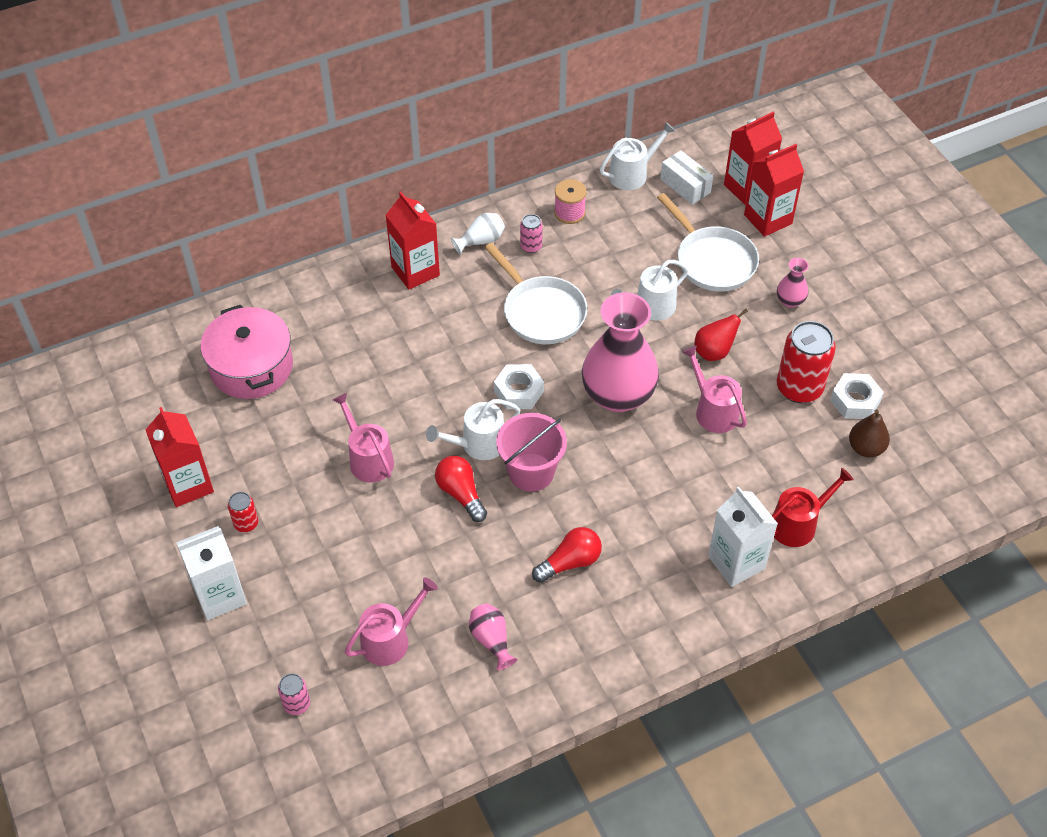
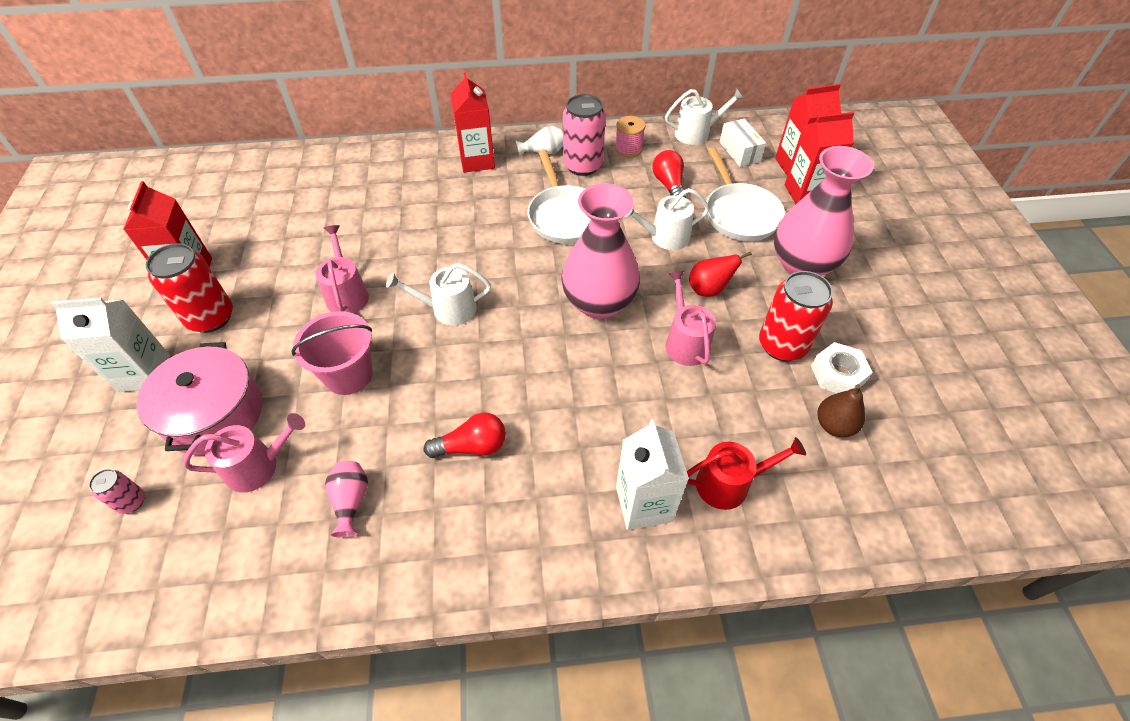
camera: 20 degrees right, 0 degrees up
(246, 523) = (211, 317): red can -> red can, size x2.02
(251, 367) = (303, 197): pink pot -> pink pot (214, 414)
(461, 493) = (407, 348): red light bulb -> red light bulb (669, 185)
(519, 391) = (510, 275): white nut -> none
(531, 246) = (582, 165): pink can -> pink can, size x2.02
(531, 472) = (482, 348): pink bucket -> pink bucket (348, 375)
(790, 301) = (802, 265): pink vase -> pink vase, size x2.31

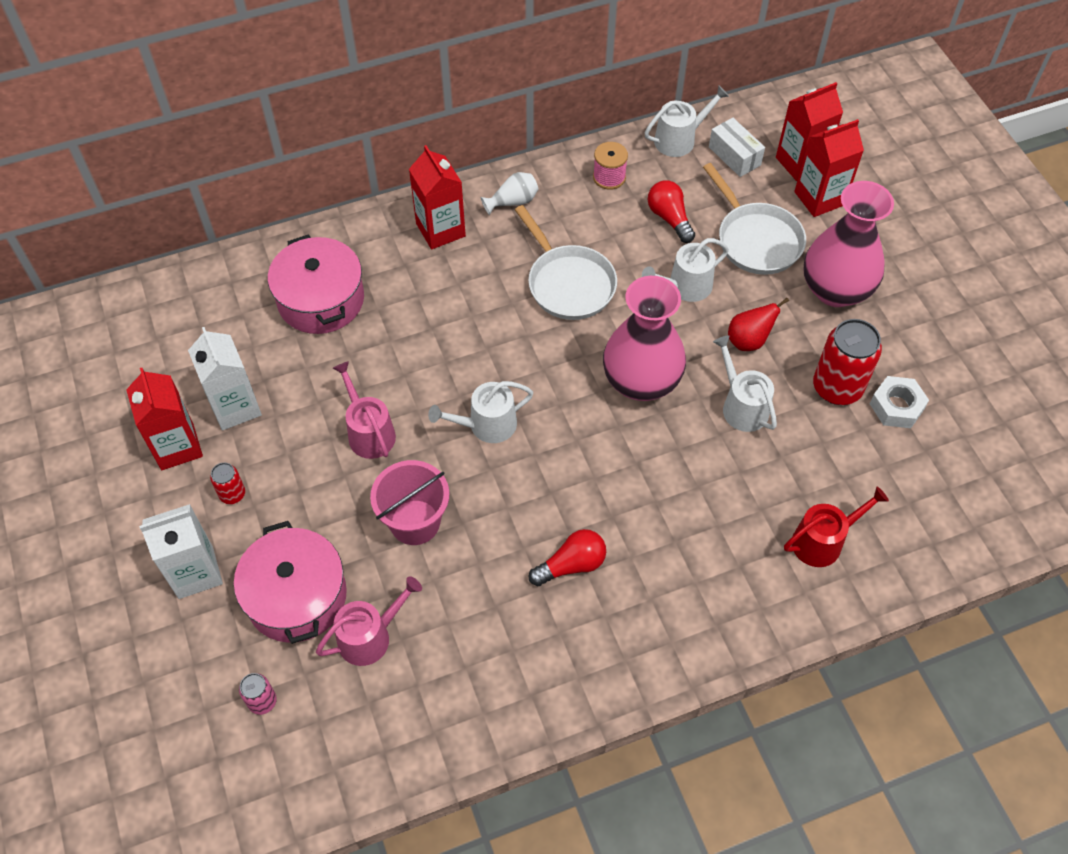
camera: 15 degrees left, 5 degrees up
(211, 317) = (232, 494): red can -> red can, size x0.49
(351, 501) = (478, 646): pink vase -> none
(360, 191) = (321, 300): none -> pink pot
(582, 165) = (565, 211): pink can -> none
(644, 504) = (751, 579): white carton -> white carton (235, 407)
(685, 342) = (742, 406): pink watering can -> white watering can
(834, 425) = (904, 461): brown pear -> none

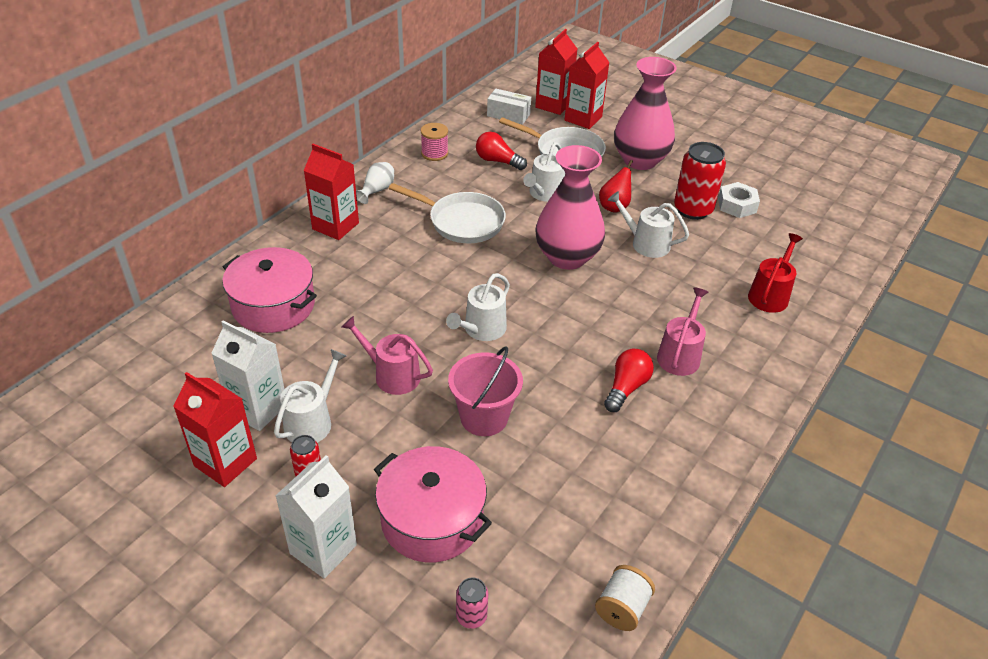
camera: 35 degrees left, 15 degrees down
(370, 636) = (520, 515): pink watering can -> pink watering can (680, 355)
(384, 772) = (622, 608): none -> white spool
(679, 139) = (463, 118): white watering can -> white watering can (312, 421)

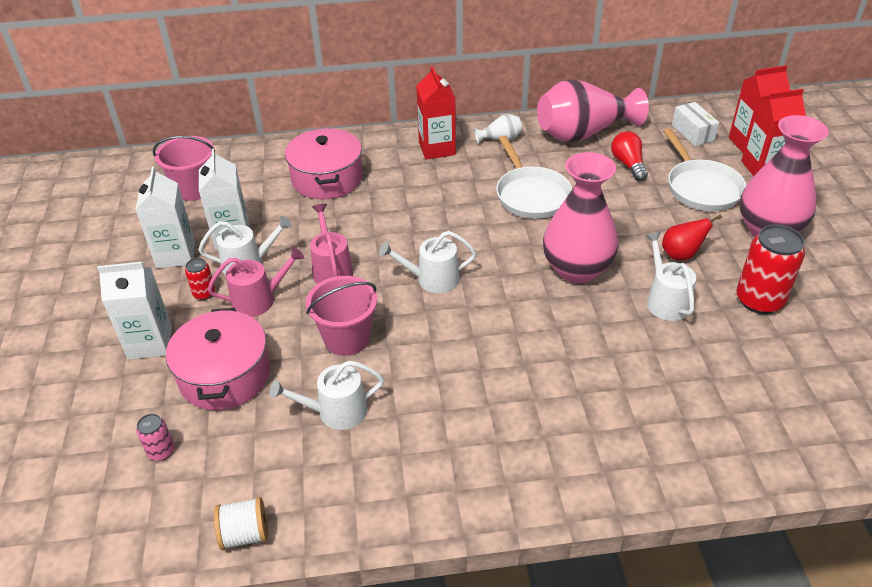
camera: 50 degrees right, 0 degrees up
(148, 394) = (194, 189): none -> pink bucket
(225, 462) = (176, 255): red carton -> white carton
(434, 153) = (583, 133): pink spool -> pink vase
(544, 194) = (631, 210): white watering can -> white watering can (336, 412)
(626, 388) = (476, 395): red light bulb -> none
(680, 355) = (558, 405): pink watering can -> pink watering can (259, 300)
(737, 205) = (816, 323): white nut -> none
(770, 295) = (726, 419): red watering can -> none

